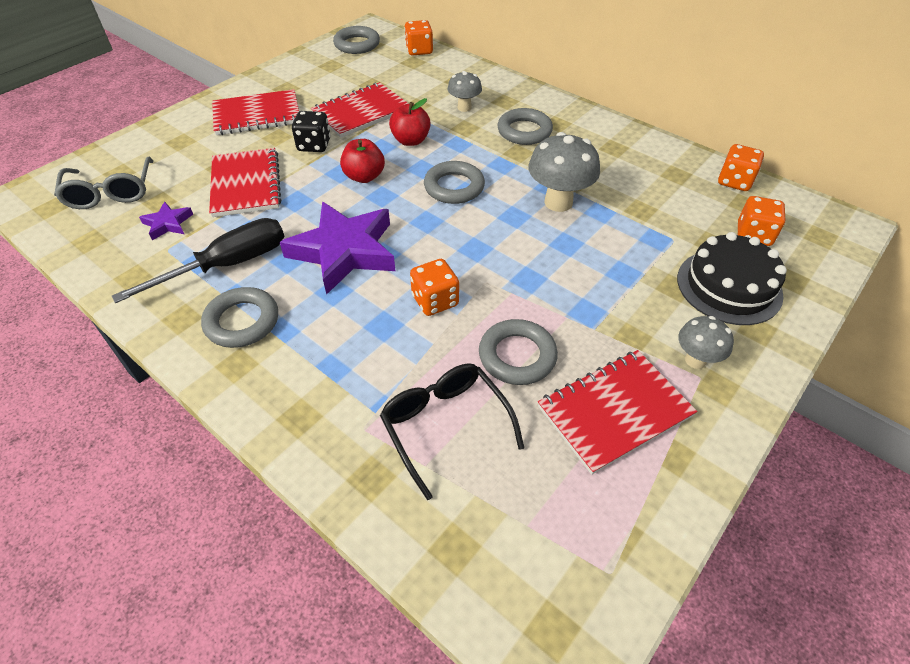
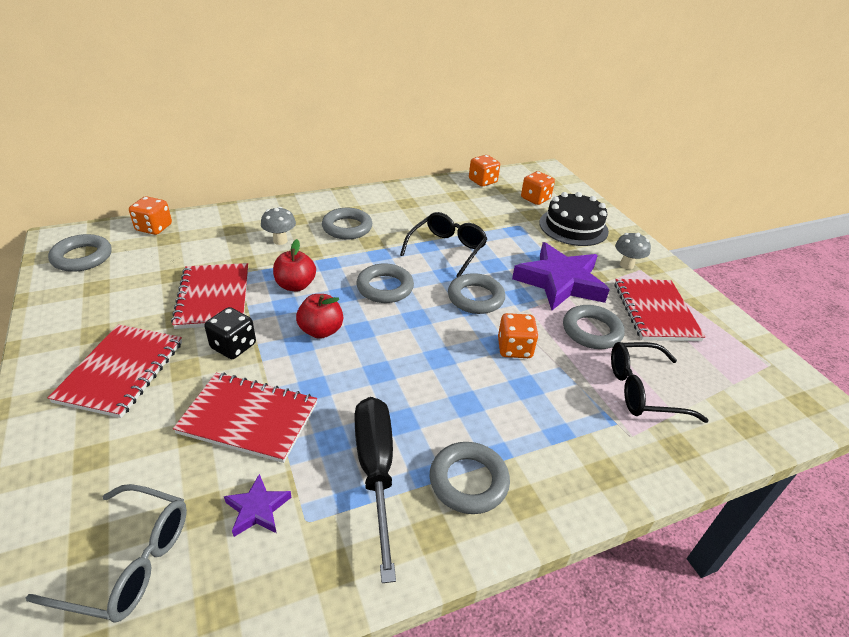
camera: 65 degrees left, 10 degrees down
(344, 251) = (418, 379): purple star -> purple star (560, 282)
(493, 248) = (475, 298): none -> grey ring
(558, 202) = (447, 249): grey mushroom -> black glasses

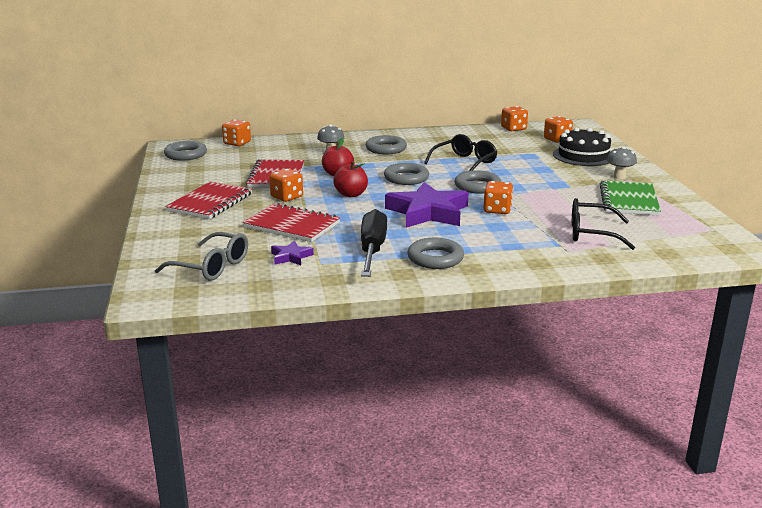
camera: 15 degrees right, 15 degrees down
(233, 346) = (287, 197): black dice -> orange dice
(560, 282) = (553, 182): purple star -> purple star (428, 212)
(591, 331) = (566, 206): grey ring -> none
(655, 311) = (628, 200): red notebook -> green notebook

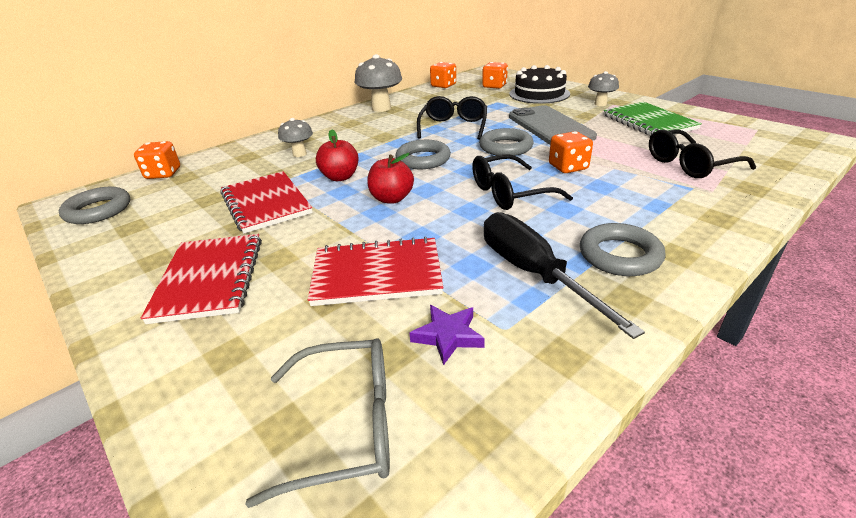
camera: 30 degrees left, 10 degrees up
(287, 197) = (316, 230): orange dice -> none
(386, 149) = (354, 133): grey ring -> none
(428, 212) = (509, 193): purple star -> black glasses
(433, 135) = (381, 108): none -> grey mushroom
(539, 182) = (550, 127): none -> grey phone

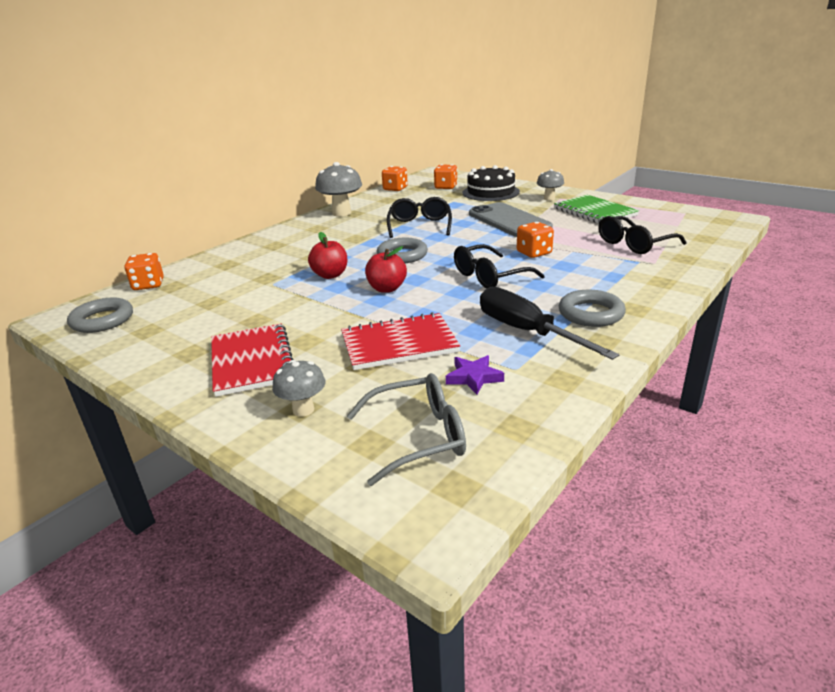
camera: 10 degrees left, 5 degrees down
(265, 203) = (270, 301): red notebook -> none
(299, 154) = (280, 258): grey mushroom -> grey mushroom (303, 410)
(505, 147) = (474, 240): grey ring -> none

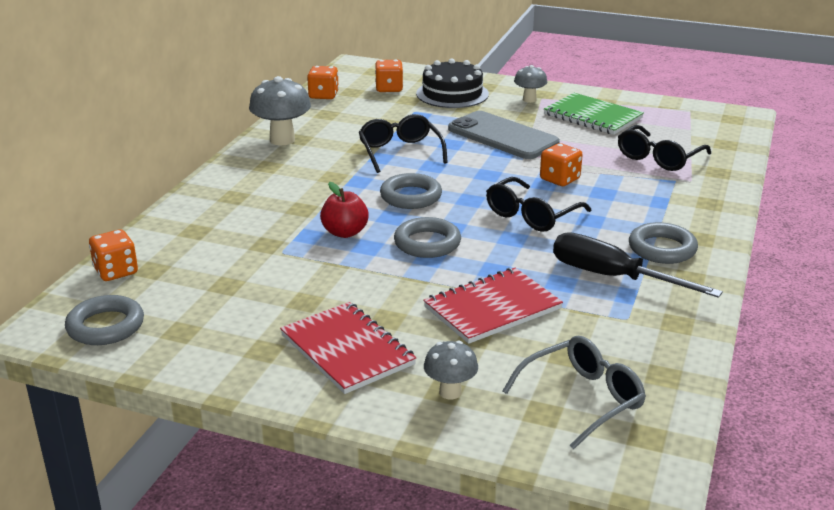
camera: 20 degrees left, 0 degrees up
(387, 288) = (427, 243): red apple -> grey ring
(473, 377) = (593, 333): purple star -> none

